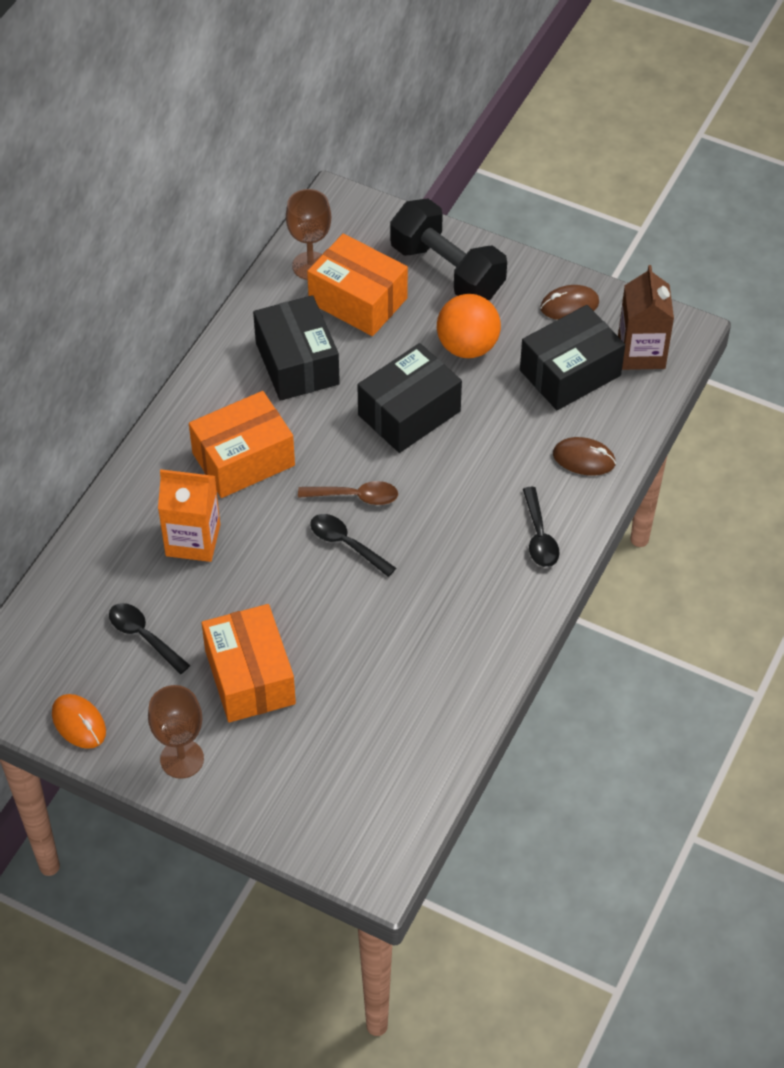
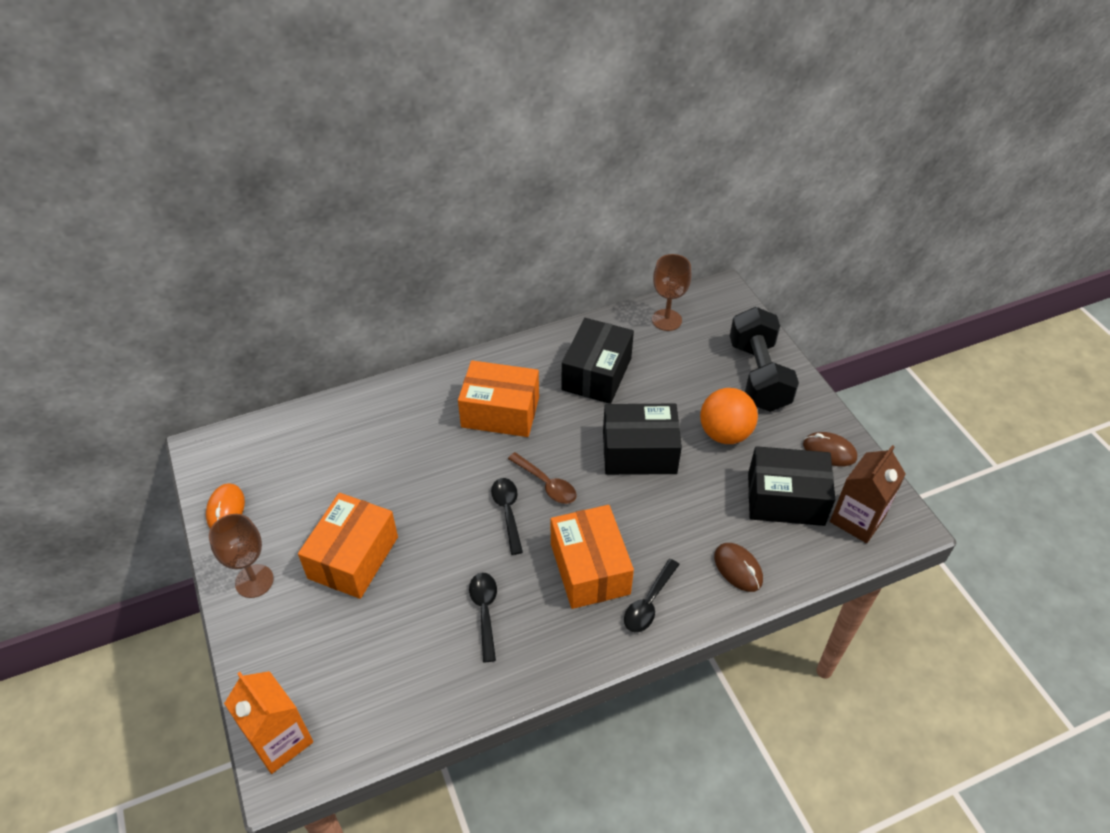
camera: 40 degrees right, 5 degrees down
(143, 636) = (322, 482): black spoon -> black spoon (485, 611)
(193, 540) = (416, 442): orange carton -> orange carton (280, 740)
(358, 300) = (677, 359): orange box -> orange box (589, 568)

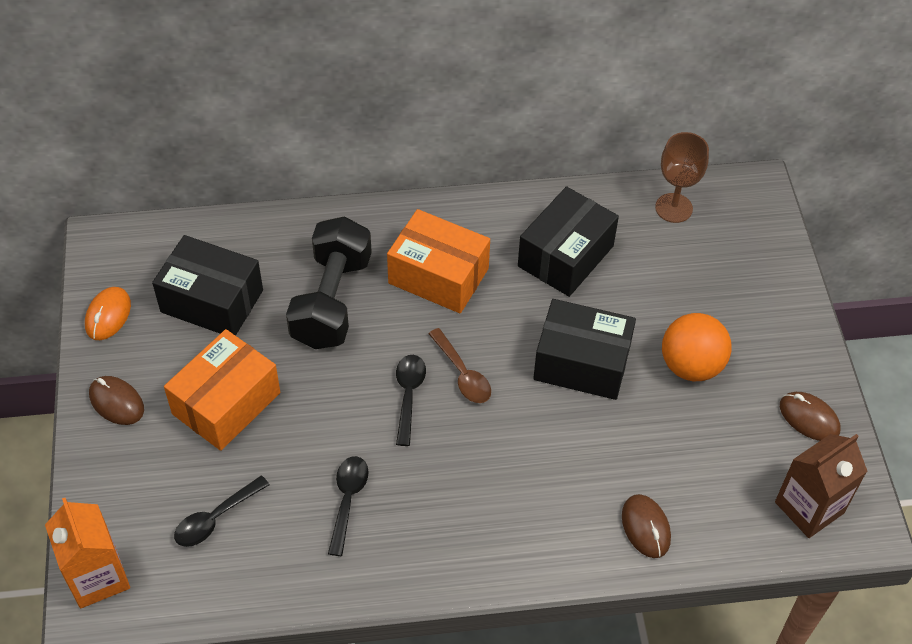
camera: 15 degrees right, 5 degrees up
(254, 581) = (116, 402): brown goblet -> brown mouse
(589, 568) = (478, 483): orange box -> none
(649, 603) = (530, 539): black spoon -> black spoon (215, 518)
(758, 375) = (759, 304): black dumbbell -> black dumbbell (331, 301)
(785, 499) = (733, 462): black box -> black box (212, 301)

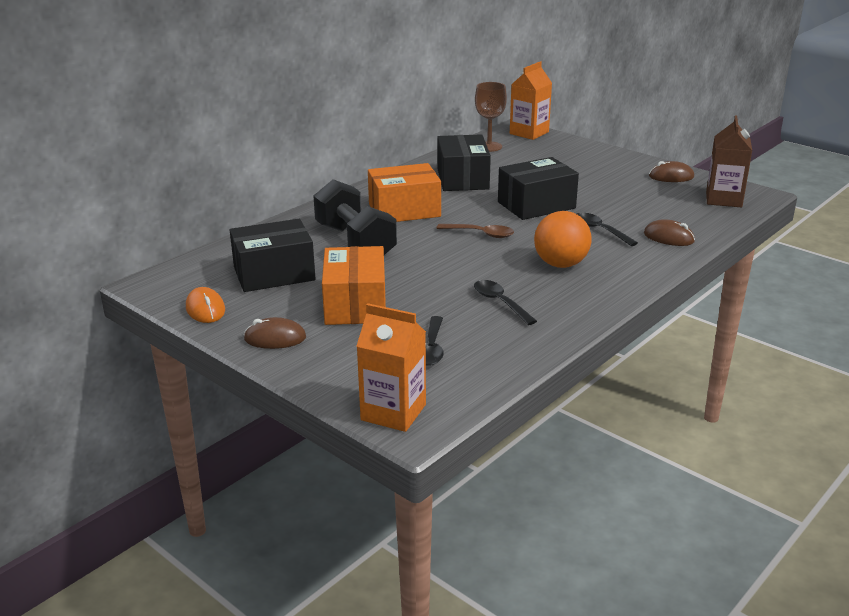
camera: 40 degrees left, 25 degrees down
(408, 395) = (464, 253): black spoon -> black spoon (600, 230)
(691, 366) = (589, 184): orange ball -> orange ball (560, 264)
(758, 208) = (529, 133): none -> orange carton

